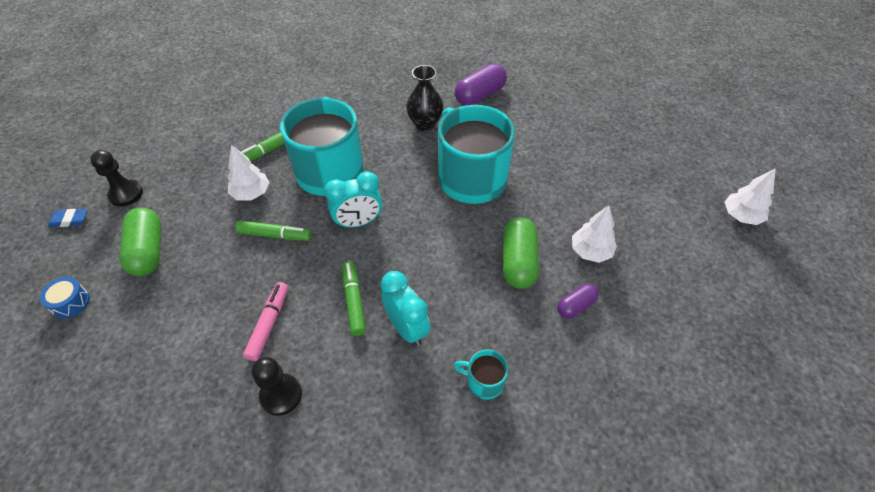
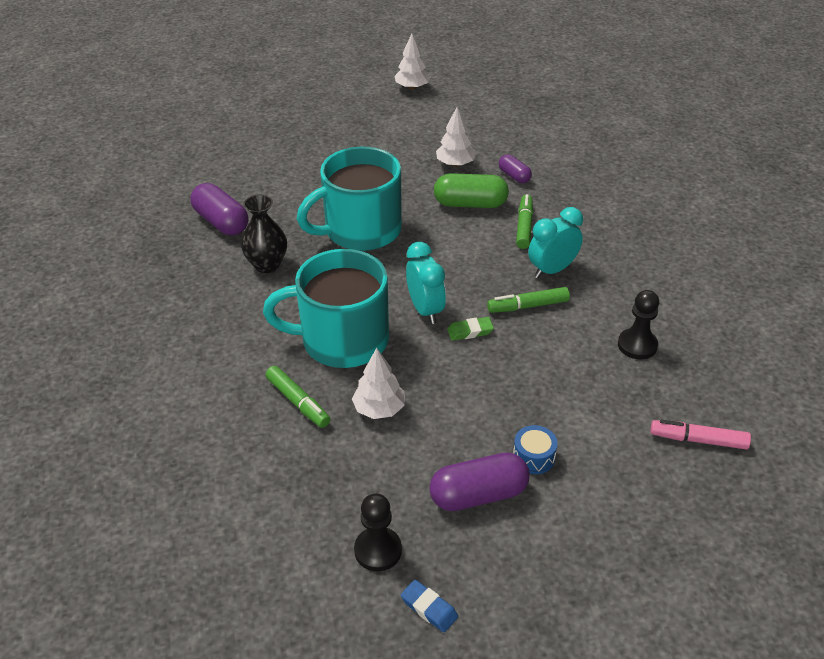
camera: 90 degrees left, 10 degrees down
(69, 220) = (429, 608): blue eraser -> blue eraser turned 45 degrees counterclockwise
(71, 302) = (566, 555): blue drum -> blue drum (534, 457)
(148, 251) = (478, 495): green capsule -> purple capsule
(269, 324) = (564, 364): pink marker -> pink marker (698, 440)
(275, 235) = (447, 376): green marker -> green marker (524, 226)
(326, 253) = (470, 331): none -> green eraser
(484, 381) = (595, 226): turquoise mug -> none

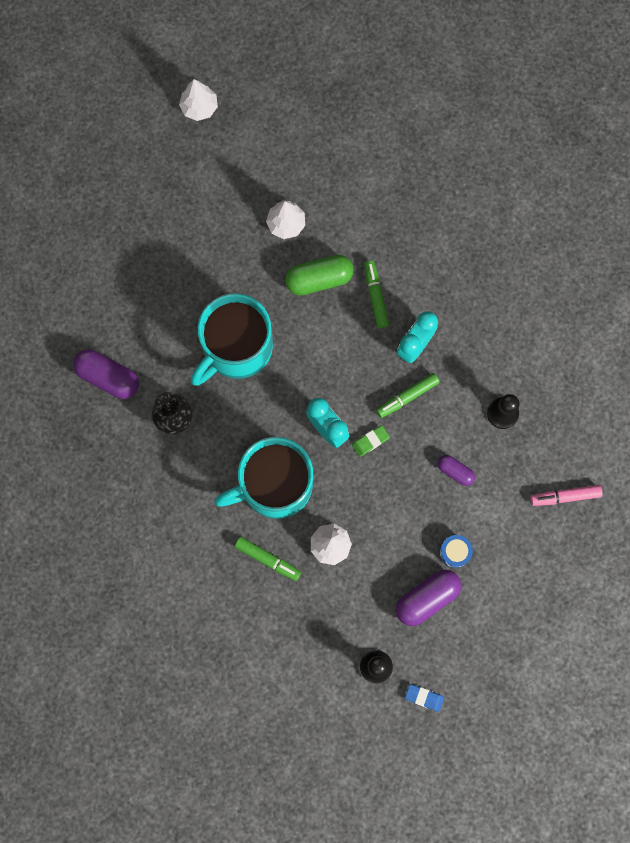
camera: 20 degrees left, 35 degrees up
(514, 176) = (346, 225): purple capsule -> purple capsule (455, 471)

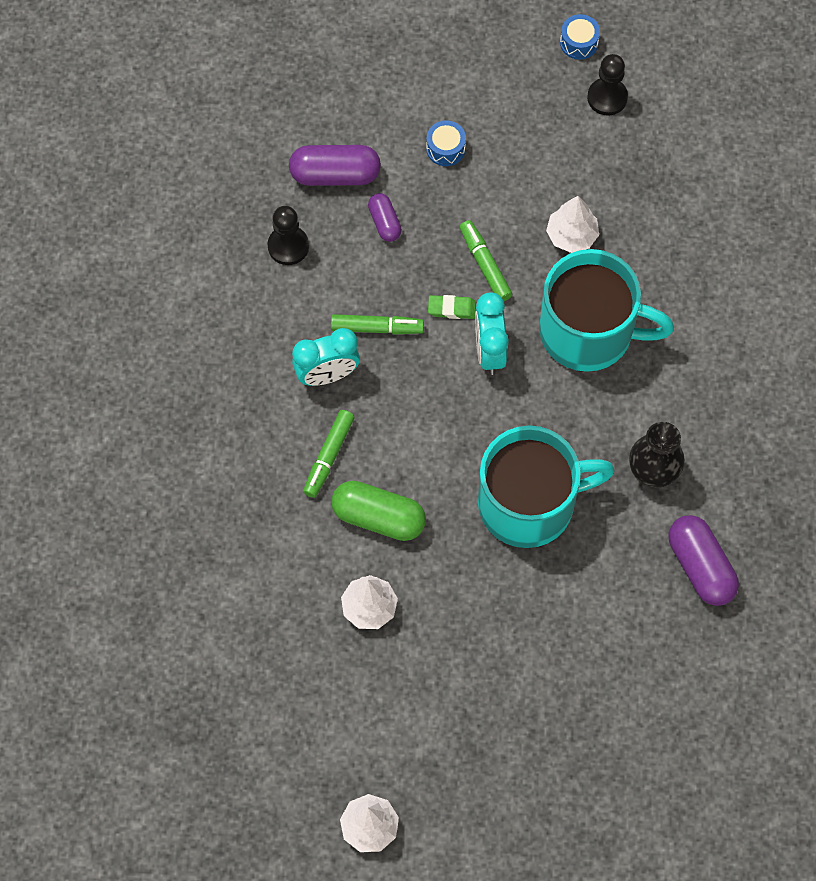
camera: 145 degrees left, 10 degrees down
(267, 559) = (648, 263): green marker -> green marker (485, 264)
(424, 697) = (579, 42): blue eraser -> blue drum
(427, 598) = (508, 125): purple capsule -> purple capsule (335, 174)
(565, 496) = (290, 128): pink marker -> none

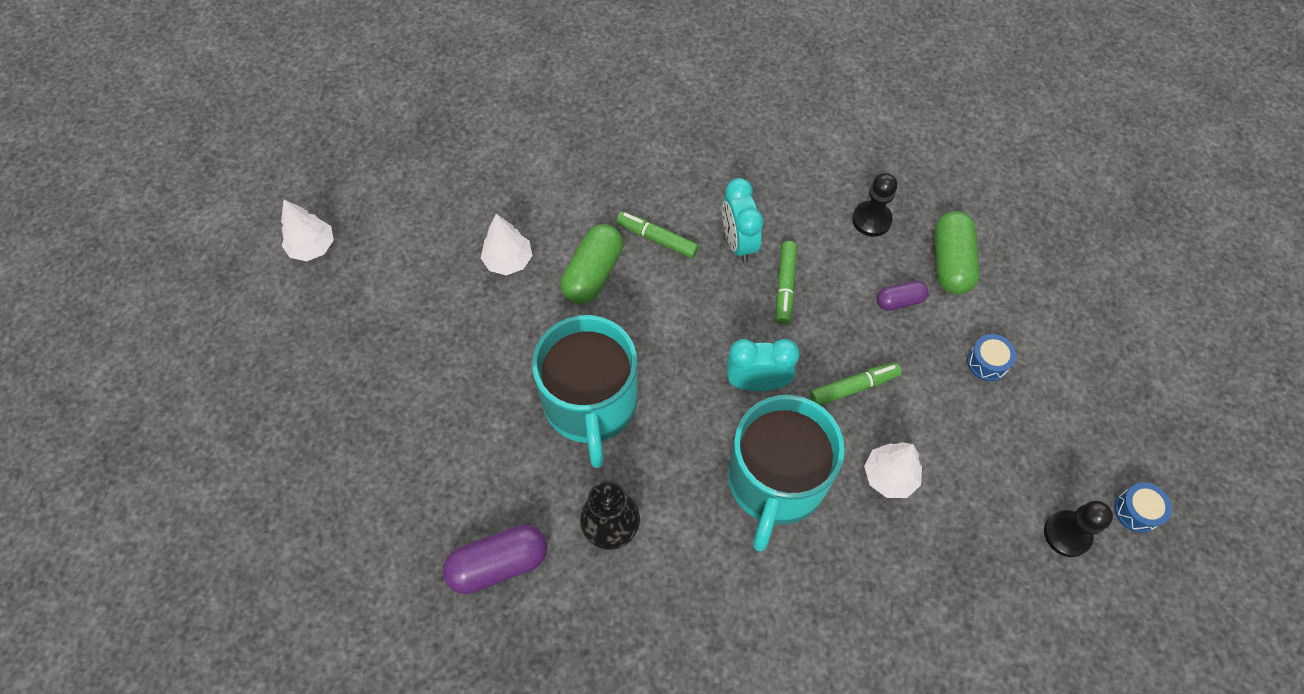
camera: 95 degrees right, 5 degrees down
(335, 174) = (950, 262): purple capsule -> green capsule
(452, 309) = (804, 352): green eraser -> none

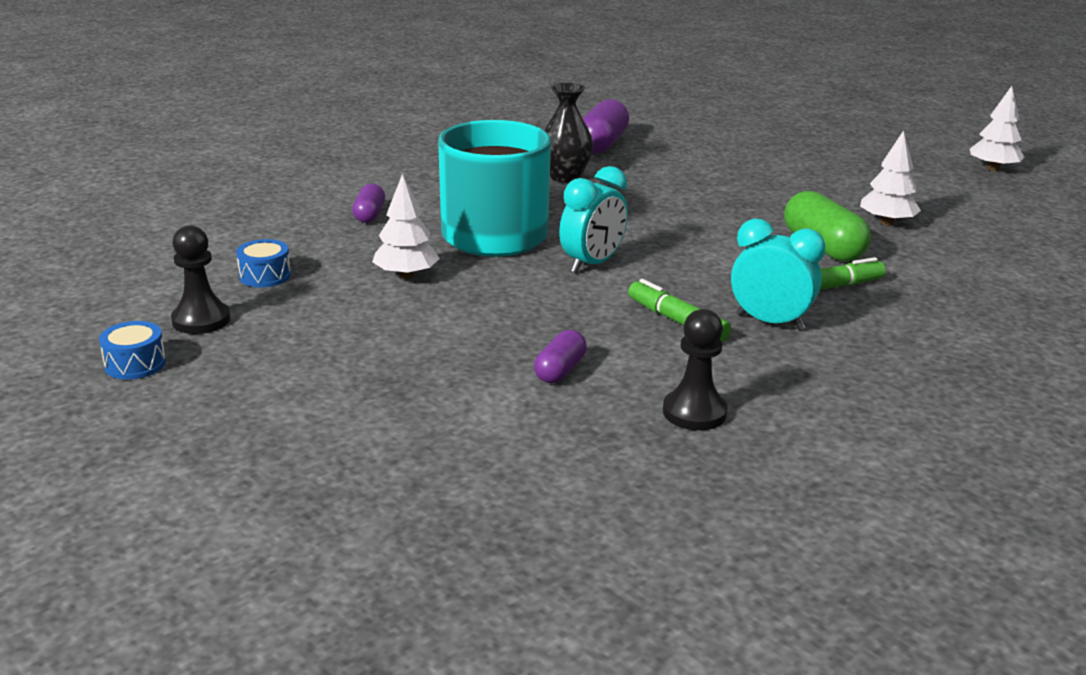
camera: 130 degrees right, 35 degrees down
(590, 403) = (682, 203): turquoise mug -> none
(832, 602) = (369, 215): none -> purple capsule
(854, 387) = (511, 300): green marker -> none
(950, 262) = (556, 430): green capsule -> none
(987, 362) = (407, 378): blue drum -> blue drum (265, 276)

